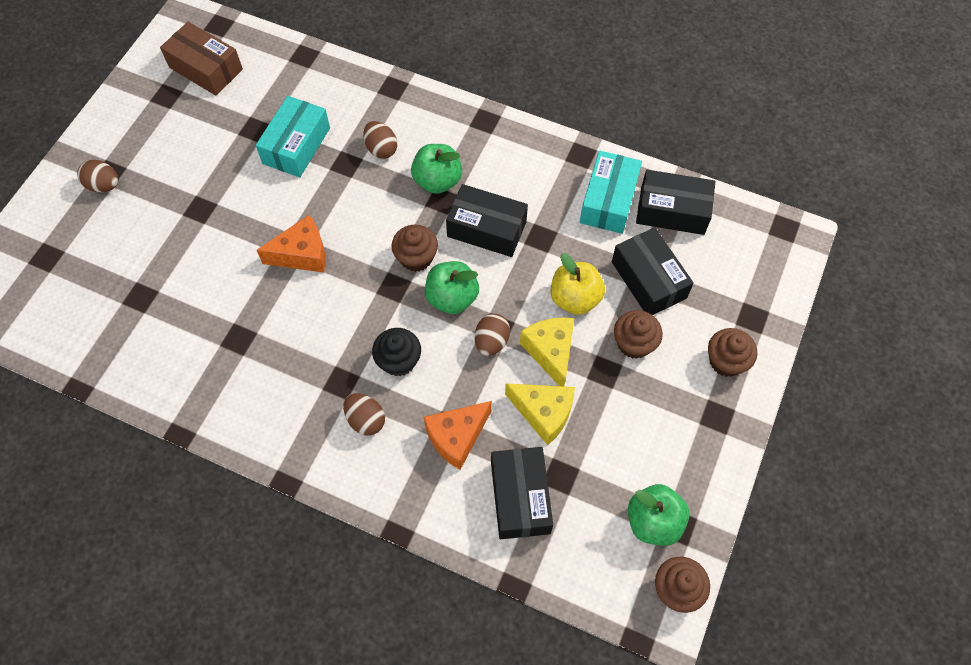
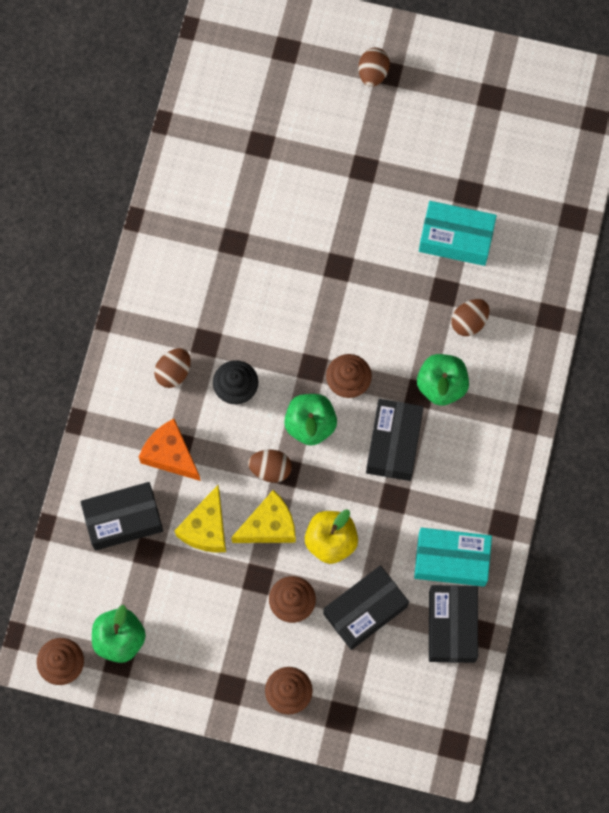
camera: 80 degrees right, 10 degrees up
(206, 68) = (534, 124): brown box -> none
(302, 254) = (332, 276): orange cheese -> none

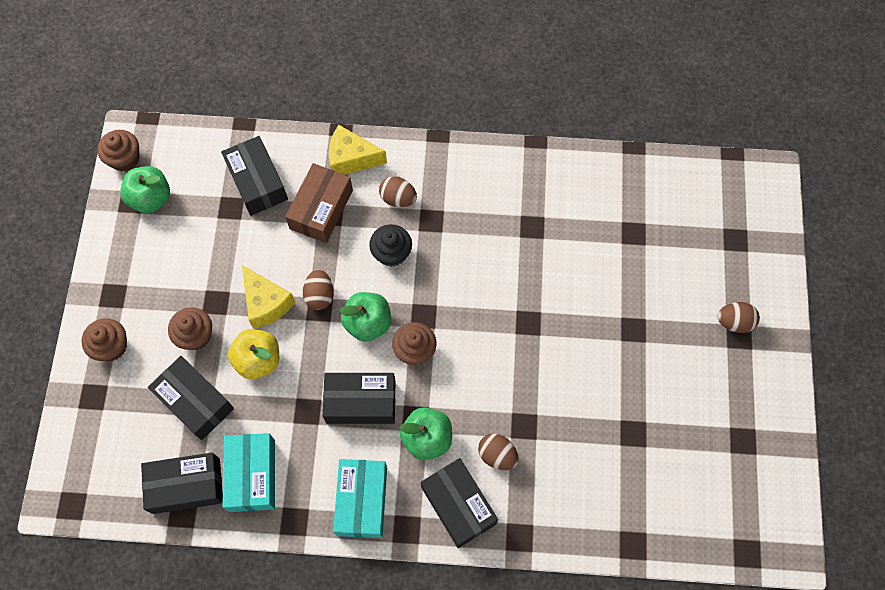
camera: 80 degrees right, 5 degrees down
(170, 455) = (321, 209): orange cheese -> brown box
(206, 528) = (257, 250): yellow cheese -> yellow cheese (351, 158)
(456, 238) = (582, 429): turquoise box -> turquoise box (362, 501)
(512, 367) = (458, 505): none -> black box

